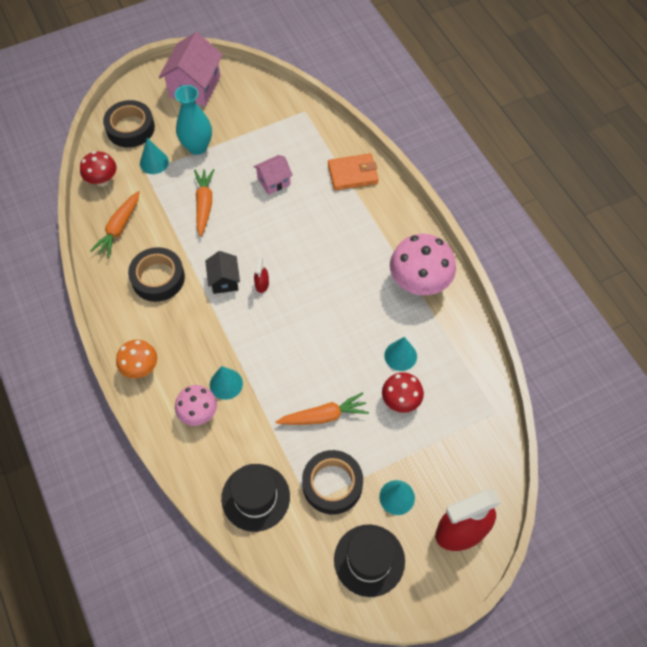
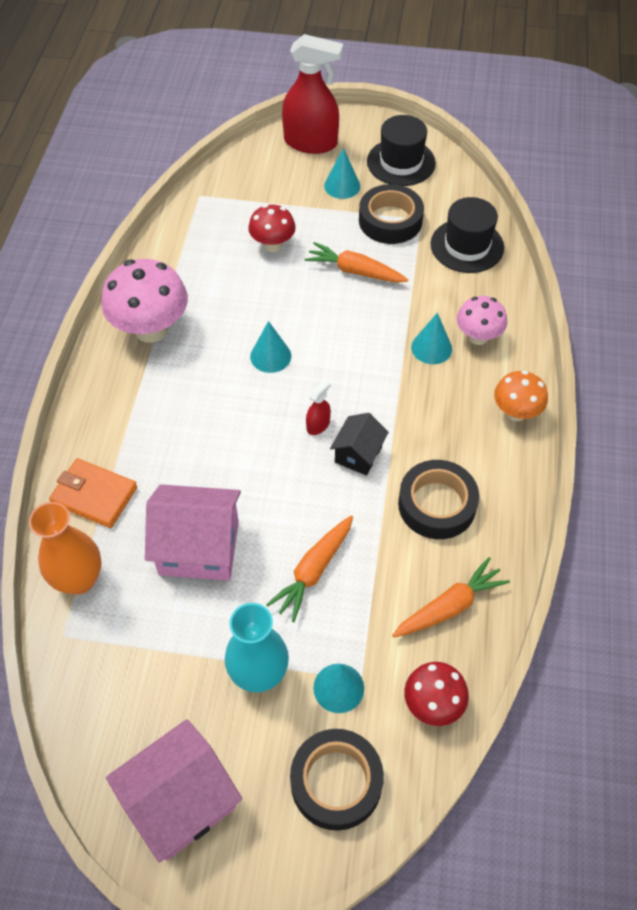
camera: 145 degrees left, 5 degrees down
(273, 181) = (199, 548): pink house -> pink house, size x1.78
(320, 135) = (79, 579): none -> orange vase
(400, 356) = (236, 278): turquoise cone -> turquoise cone (270, 356)

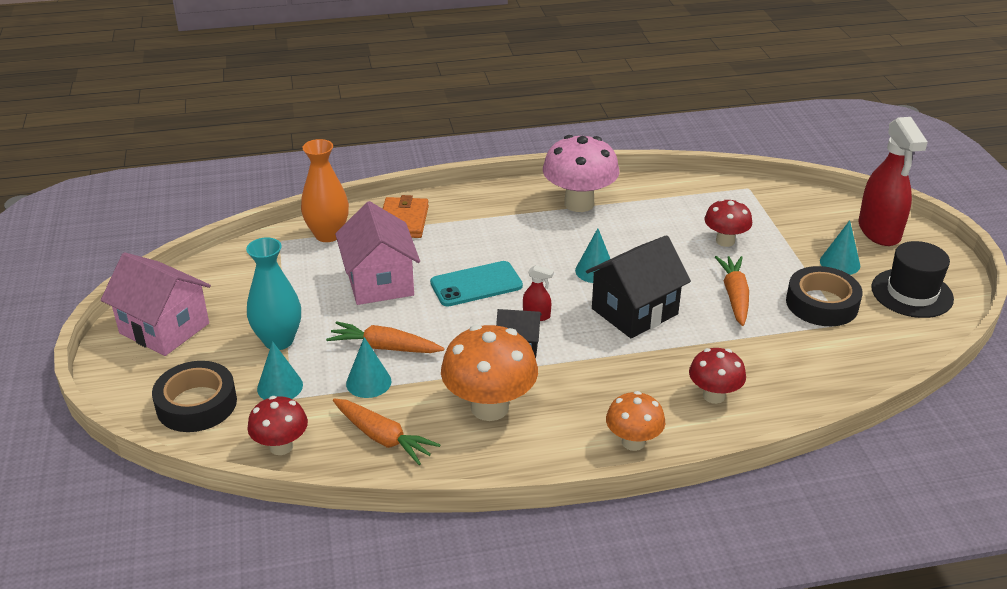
camera: 70 degrees right, 20 degrees down
(245, 460) = (476, 284): none -> turquoise phone
(345, 348) = (634, 311): none -> black house
(431, 348) = (675, 366): turquoise cone -> turquoise cone (368, 382)
(437, 504) = (489, 407): black tape -> orange mushroom
(467, 246) = (834, 363): black hat -> none
(478, 337) = (714, 396): pink mushroom -> red mushroom

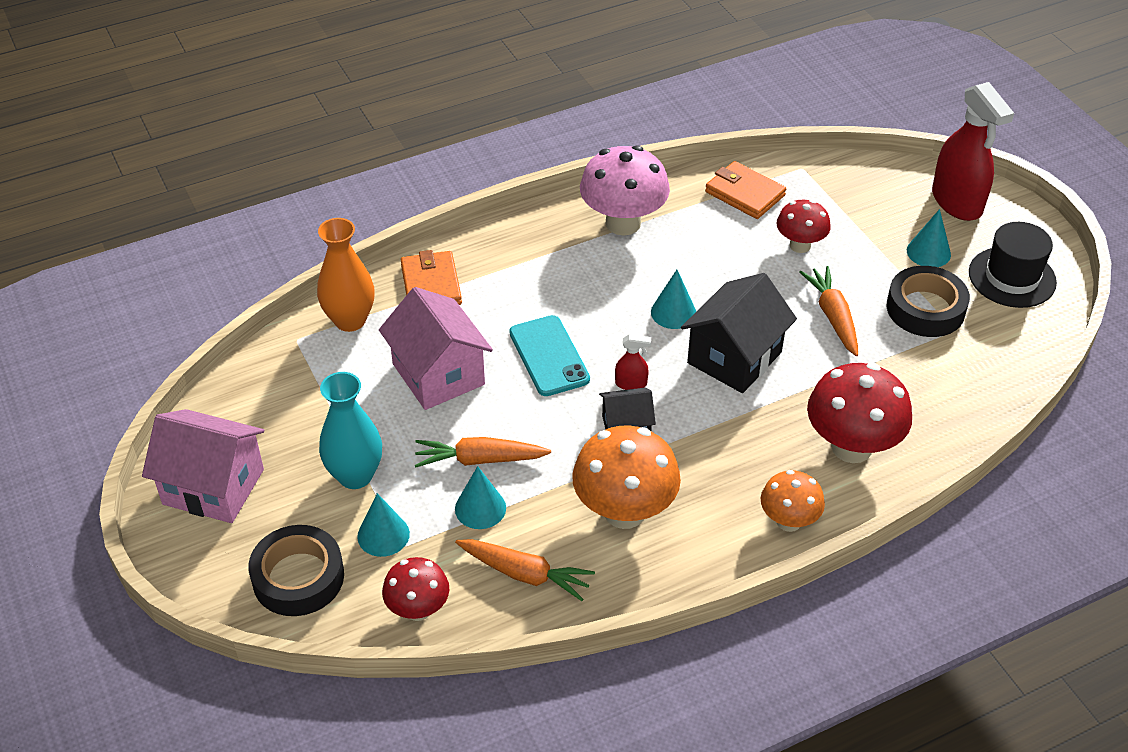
camera: 15 degrees left, 10 degrees up
(476, 284) = (549, 356): turquoise phone -> turquoise phone turned 75 degrees counterclockwise
(691, 198) = (745, 193): none -> orange wallet
(714, 396) = (851, 447): red mushroom -> red mushroom, size x1.68

